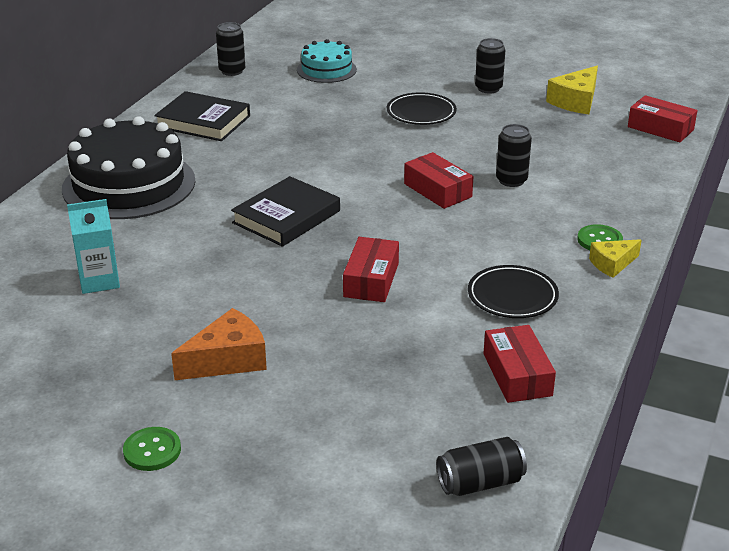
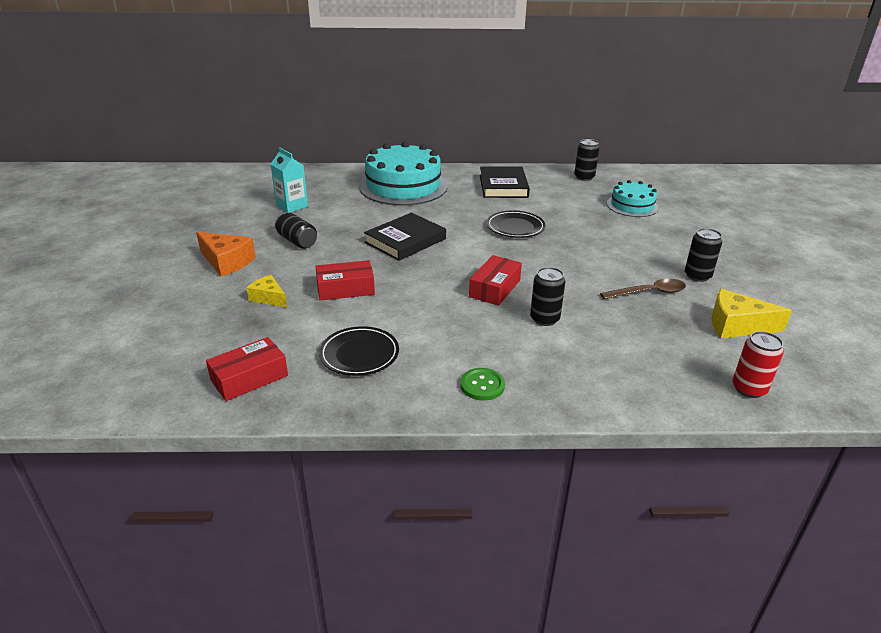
camera: 65 degrees right, 0 degrees up
(129, 184) = (403, 186): black cake -> turquoise cake
(152, 450) = (131, 262): green button -> none
(286, 217) = (405, 241): black book -> black book turned 60 degrees counterclockwise
(421, 113) = (612, 255): black plate -> black plate (515, 227)
(480, 483) = (110, 386): black can -> black can (297, 241)
(500, 119) = (648, 292): none -> brown spoon
(612, 264) = (446, 400): yellow cheese -> yellow cheese (269, 298)
(660, 128) = (749, 389): red box -> red can

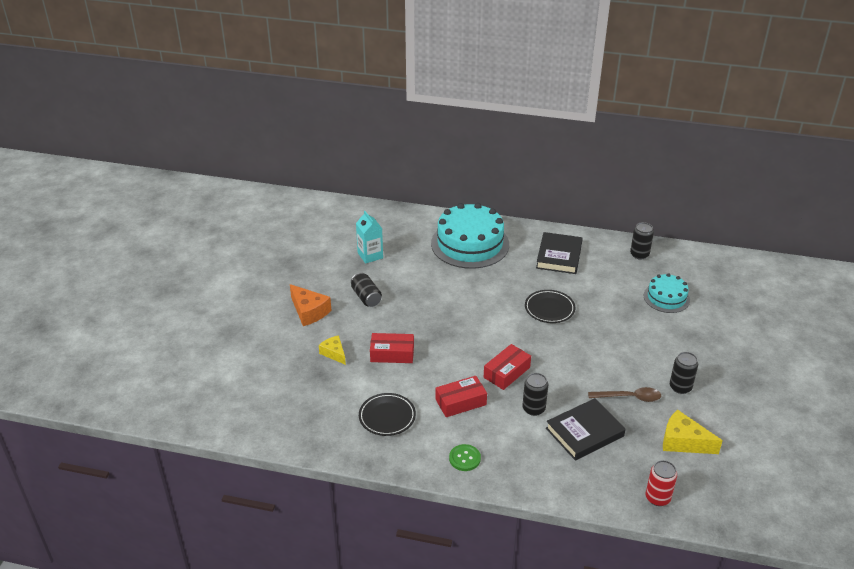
camera: 15 degrees right, 5 degrees up
(249, 378) = (309, 423): red box -> red box (460, 402)
(405, 241) = (452, 310): black book -> black book (584, 432)

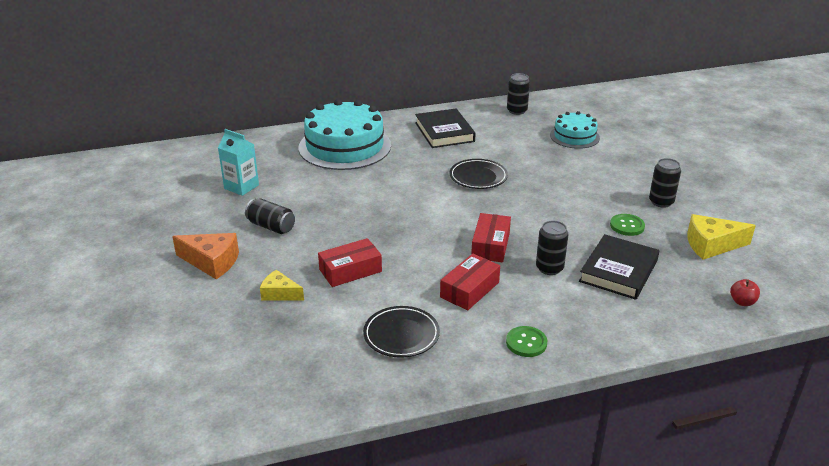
camera: 30 degrees left, 5 degrees down
(629, 397) = (627, 226): brown spoon -> green button
(657, 498) = (742, 302): red can -> red apple

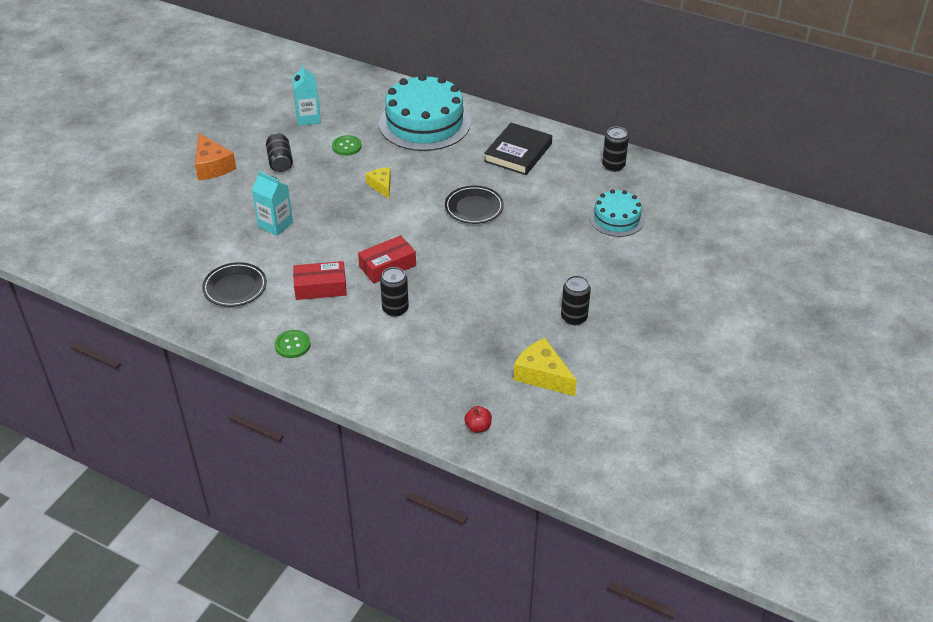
camera: 45 degrees right, 10 degrees up
(280, 293) = (215, 213): yellow cheese -> yellow cheese (381, 186)
(350, 270) = (275, 225): red box -> turquoise carton
(618, 271) = (437, 344): black book -> none
(627, 226) = (509, 317): green button -> green button (347, 146)

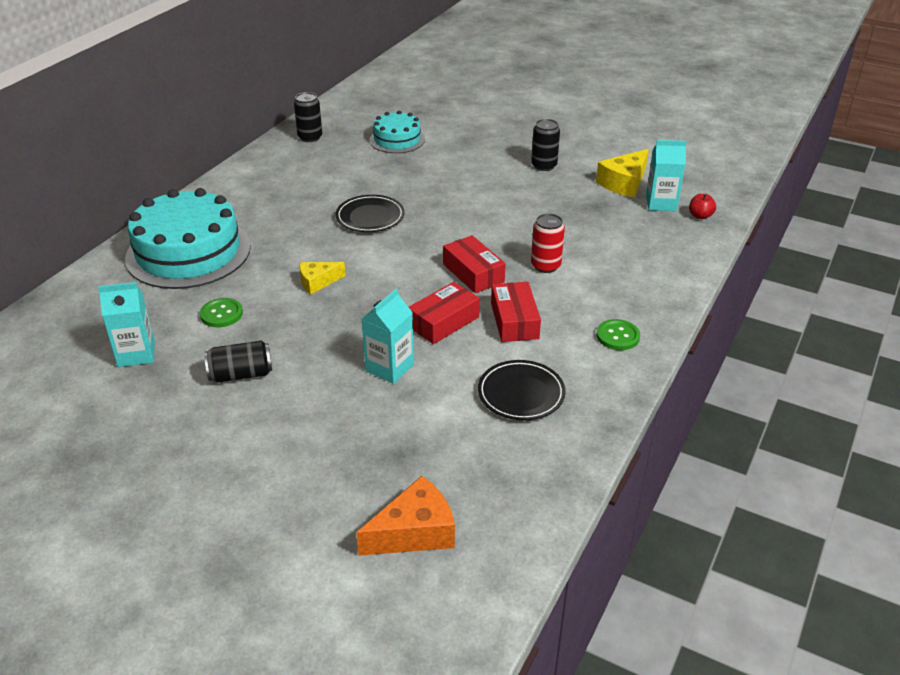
camera: 90 degrees left, 5 degrees down
(212, 166) = (235, 448): orange cheese -> orange cheese (414, 532)
(324, 250) = (443, 322): none -> red box
(395, 309) = (545, 266): black can -> red can
(502, 399) = (661, 203): none -> turquoise carton
(518, 152) = (271, 189): black book -> none

